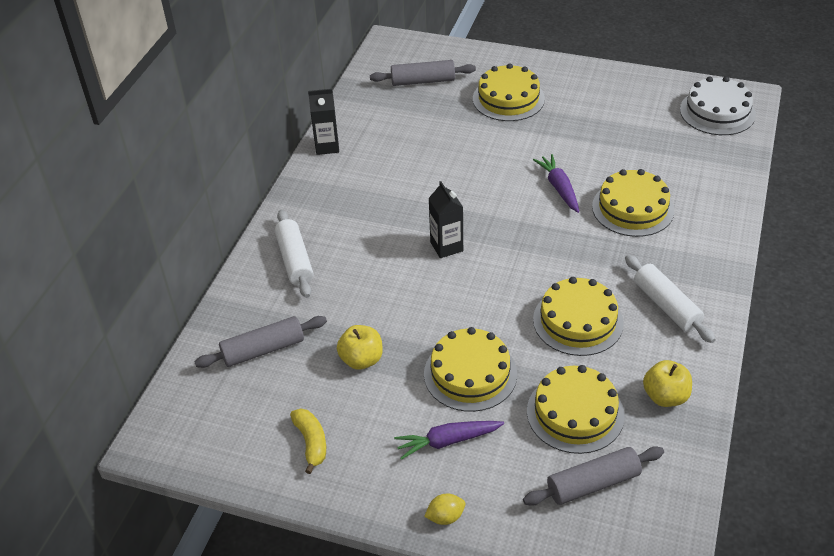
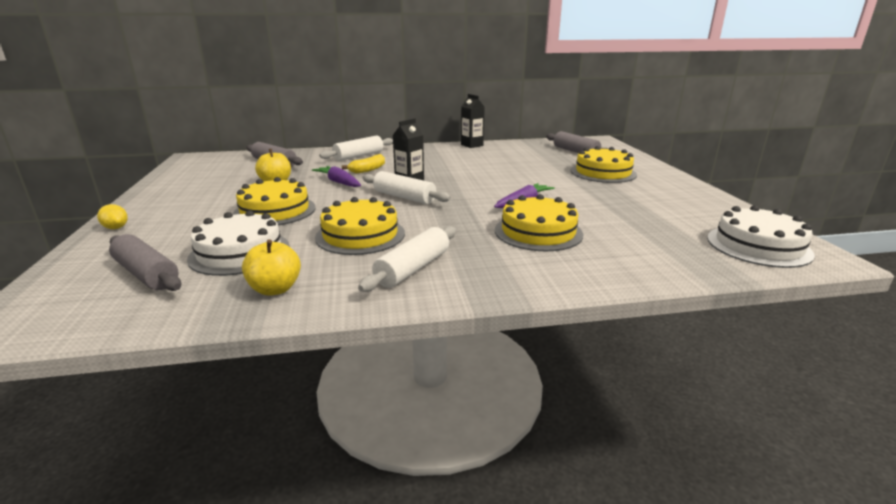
camera: 60 degrees right, 20 degrees down
(311, 442) = (194, 184): yellow banana -> yellow banana (368, 170)
(447, 441) = (198, 216): purple carrot -> purple carrot (339, 182)
(491, 263) = (404, 197): none -> white rolling pin
(575, 413) = (240, 252): yellow cake -> white cake

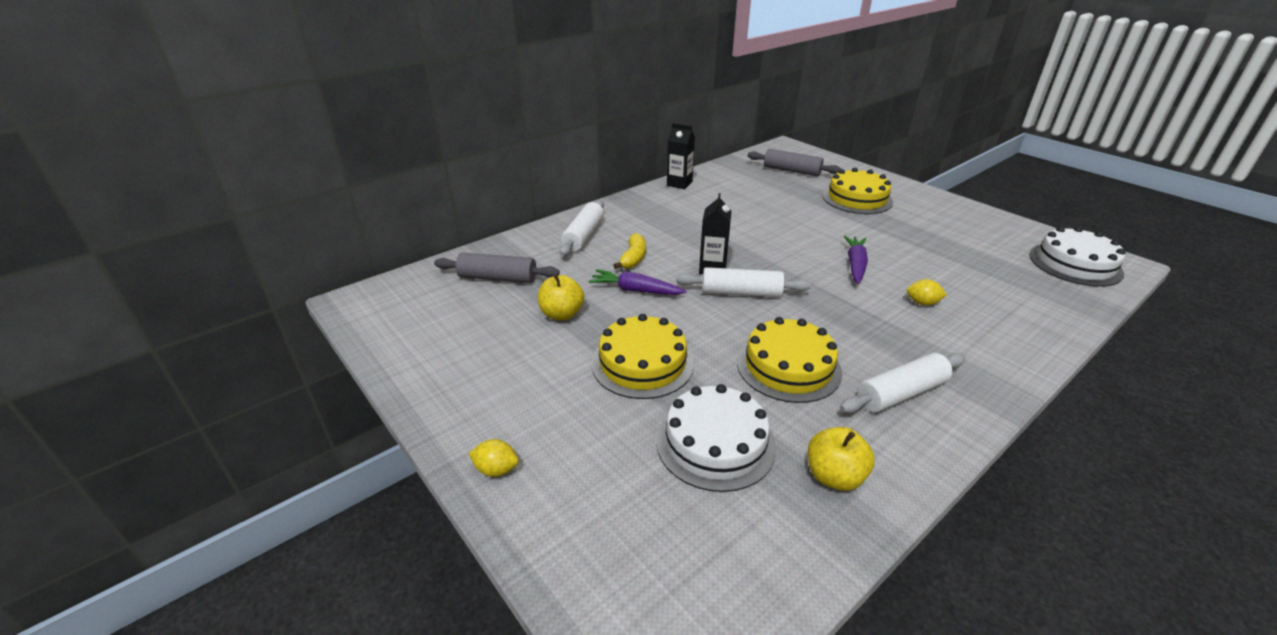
camera: 30 degrees left, 10 degrees up
(147, 274) = (674, 521): grey rolling pin -> none
(413, 268) = (901, 393): white rolling pin -> white rolling pin turned 60 degrees clockwise
(538, 232) = (922, 303): yellow cake -> yellow lemon

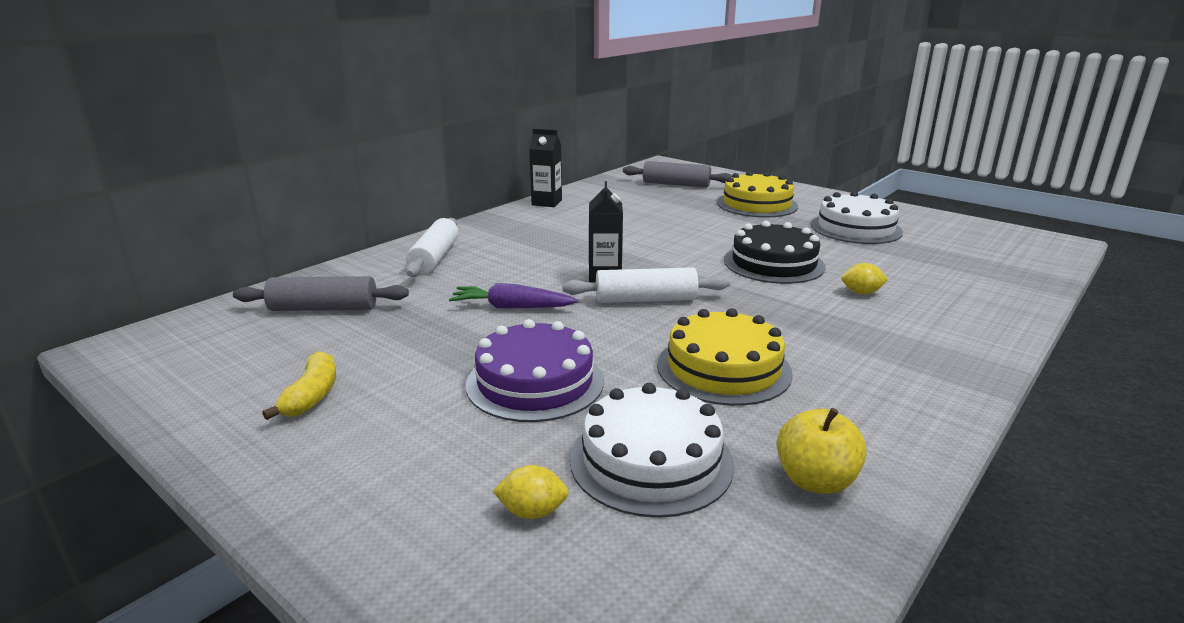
camera: 10 degrees left, 10 degrees down
(496, 469) = (342, 529): yellow lemon -> yellow lemon (532, 512)
(562, 314) = (417, 339): yellow apple -> none
(633, 258) = (503, 276): yellow banana -> yellow banana (312, 396)
(642, 363) = (535, 382): yellow cake -> purple cake
(855, 265) = (773, 263): purple carrot -> black cake
(901, 393) = (867, 382): white rolling pin -> none
(1075, 264) = (1011, 246): white cake -> white cake (855, 228)

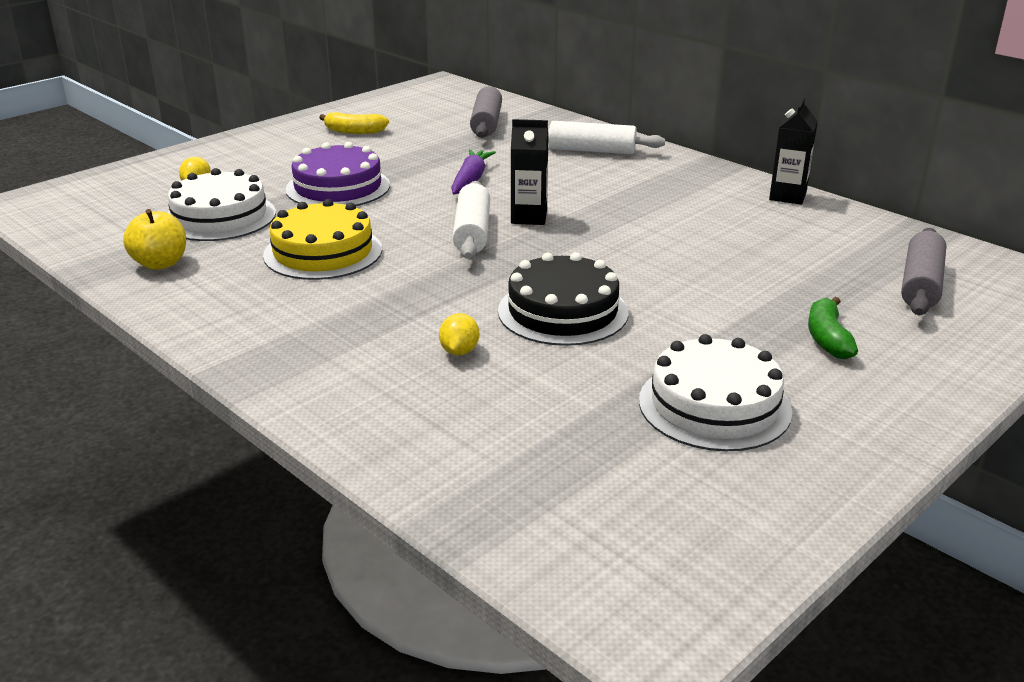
camera: 95 degrees right, 5 degrees up
(757, 204) = (827, 338): yellow cake -> green banana

